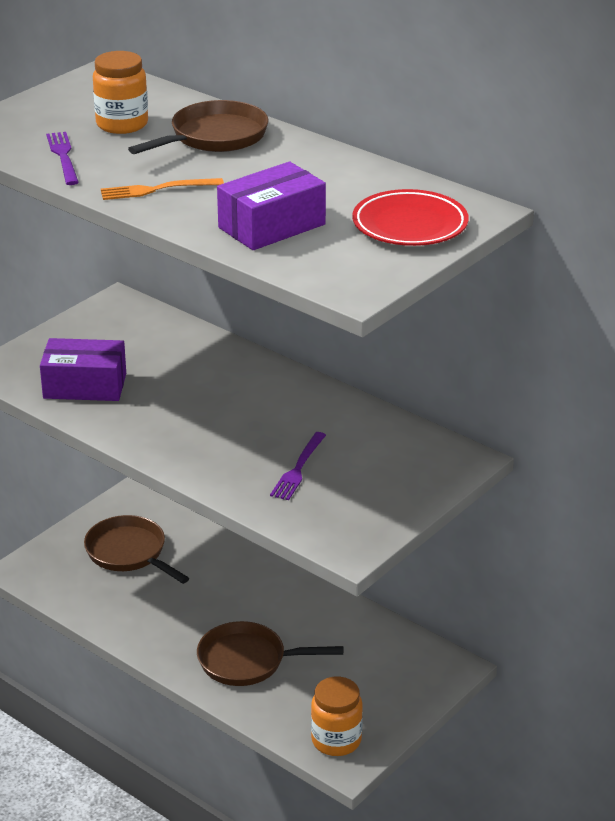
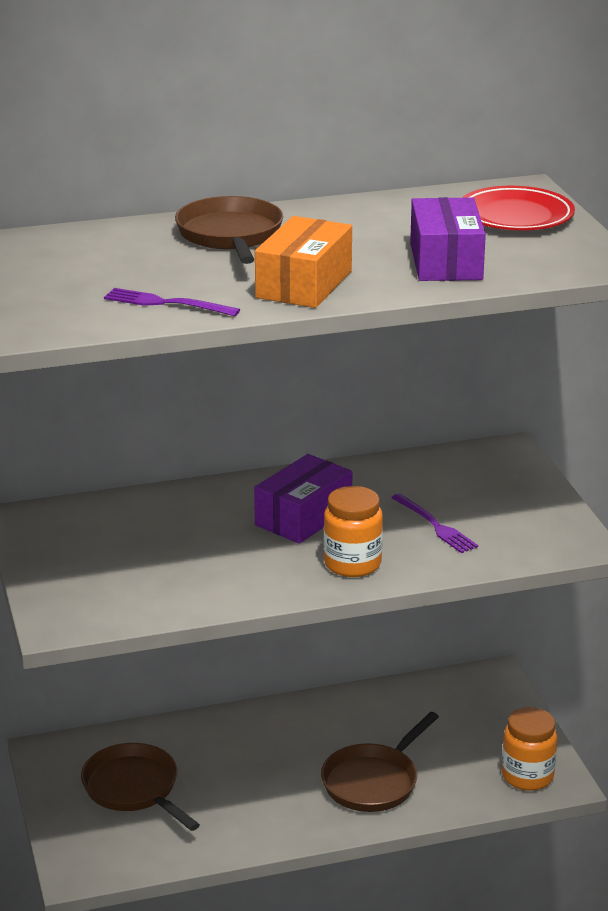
camera: 55 degrees left, 5 degrees down
(85, 386) = (158, 584): purple box -> purple box (303, 517)
(122, 124) = (136, 263): orange jar -> orange jar (352, 564)
(129, 553) = (134, 789): brown pan -> brown pan turned 60 degrees clockwise
(156, 189) = (304, 284): orange fork -> orange box

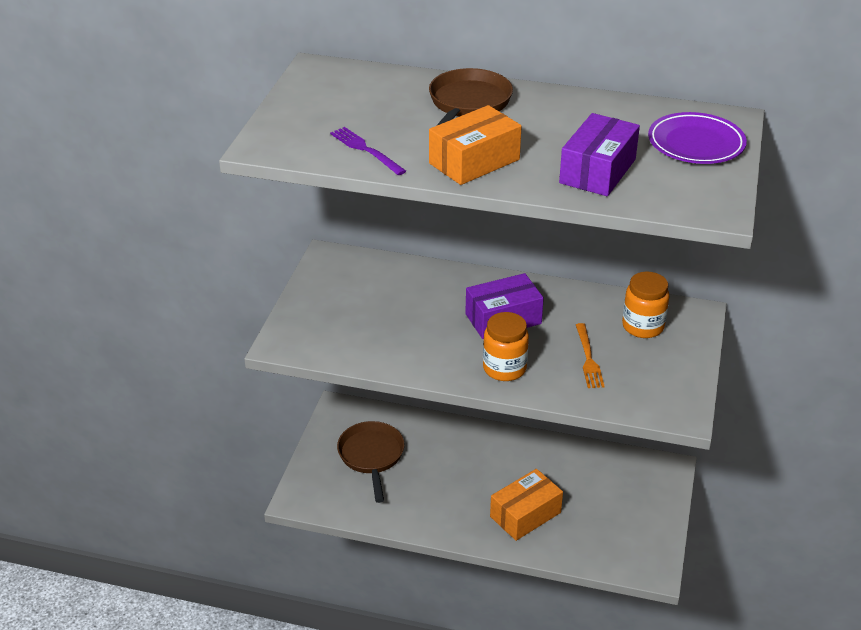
camera: 30 degrees right, 10 degrees up
(373, 781) = (525, 514): brown pan -> orange box
(435, 526) = (588, 358): purple fork -> orange fork
(515, 216) = (696, 144): red plate -> purple plate
(527, 776) = (634, 555): orange jar -> orange jar (643, 326)

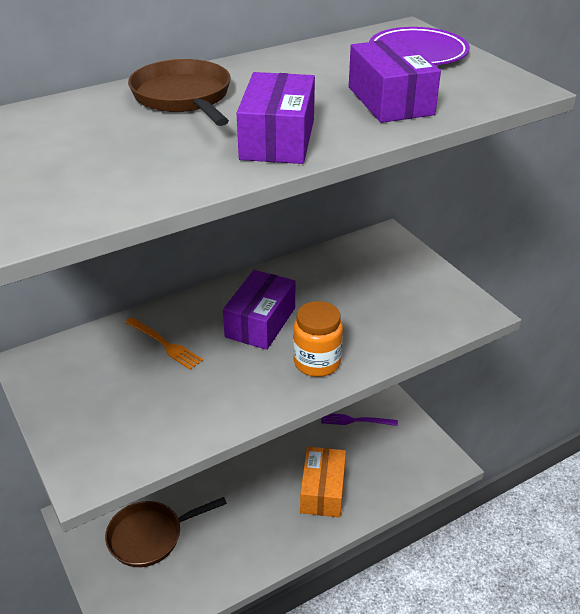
camera: 45 degrees left, 0 degrees up
(365, 150) = (152, 178): purple fork -> purple fork (355, 420)
(371, 456) = (150, 536): brown pan -> brown pan turned 60 degrees counterclockwise
(474, 161) = (277, 139): orange box -> purple box
(588, 358) = (365, 313): orange fork -> orange fork (165, 344)
(643, 326) = (367, 266): orange jar -> none

